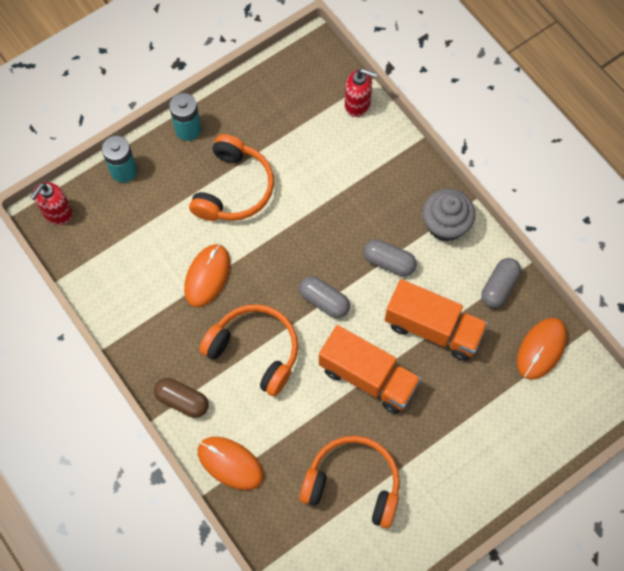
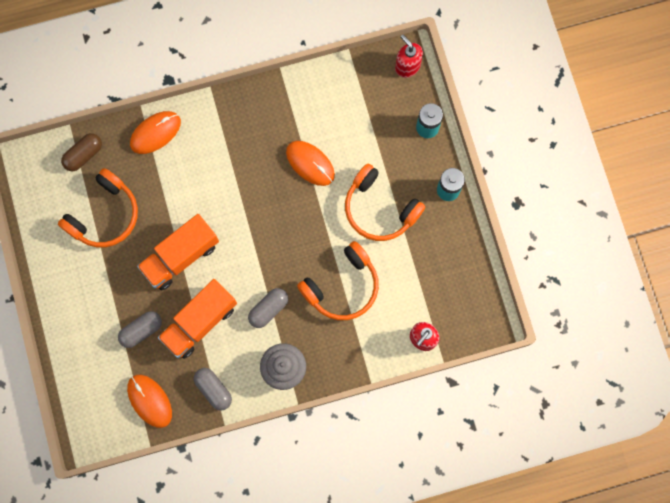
camera: 110 degrees right, 10 degrees up
(182, 401) = (216, 114): brown capsule -> brown capsule (83, 155)
(255, 351) = (235, 179): orange headphones -> orange headphones (342, 286)
(324, 301) = (255, 246): grey capsule -> grey capsule (141, 330)

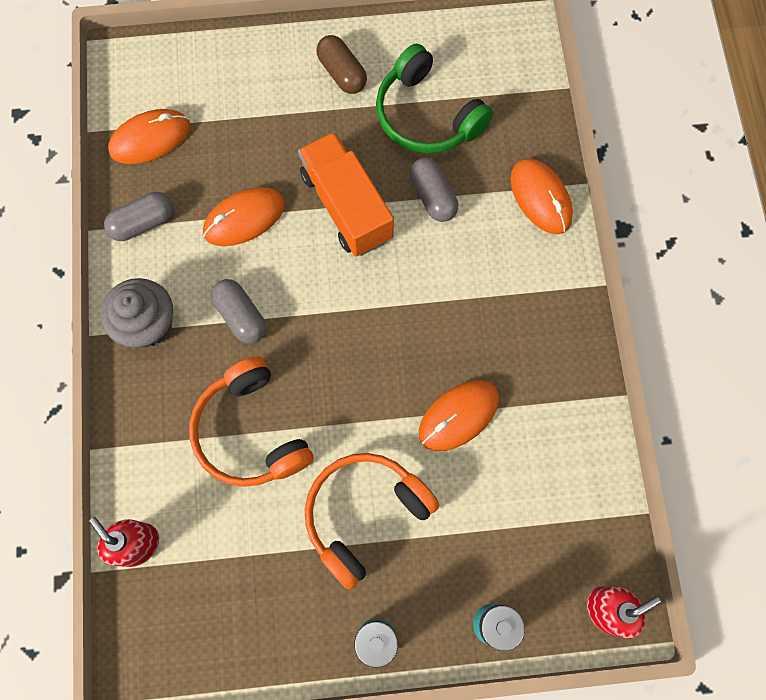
camera: 100 degrees right, 5 degrees down
(83, 155) = (520, 100): brown capsule -> brown capsule (342, 73)
(105, 215) = (426, 116): orange headphones -> green headphones
(141, 330) = (251, 141): grey capsule -> grey capsule (433, 196)
(200, 322) = (244, 218): orange truck -> orange mouse

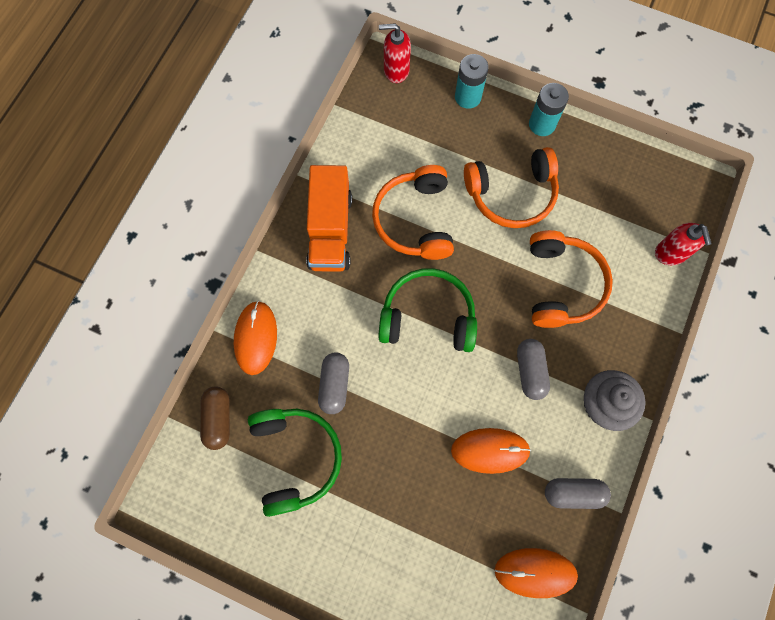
camera: 150 degrees left, 0 degrees up
(342, 73) = (340, 541): brown capsule -> brown capsule (218, 419)
(346, 206) = (405, 415): orange truck -> orange truck (330, 230)
(380, 314) = (428, 316): none -> green headphones
(458, 416) = (415, 220): orange mouse -> orange headphones

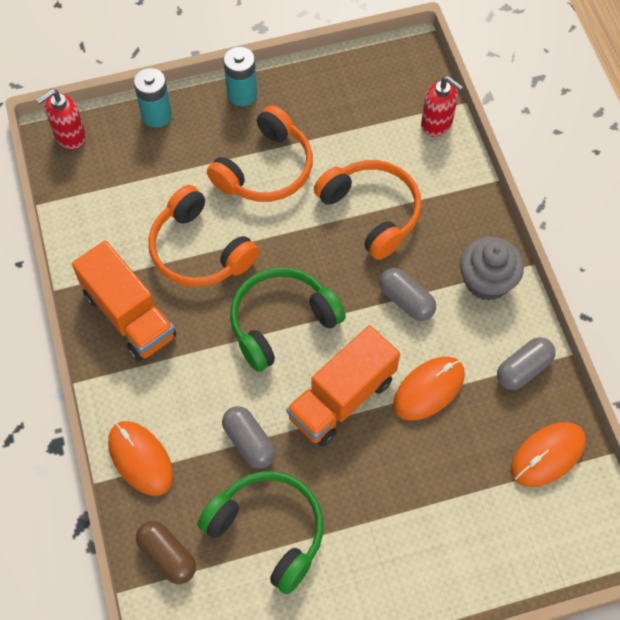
camera: 40 degrees left, 10 degrees down
(423, 406) = (342, 398): none -> orange truck

